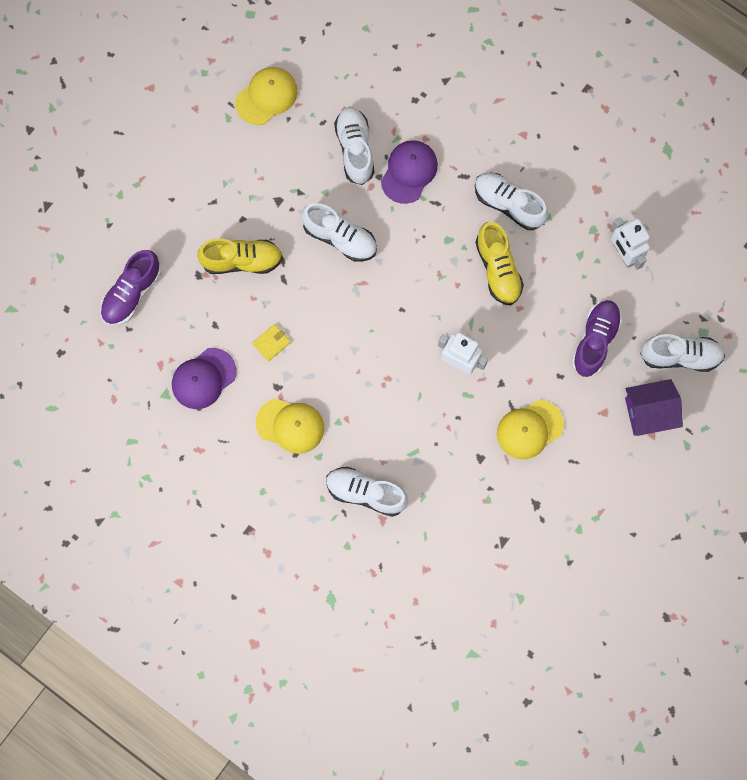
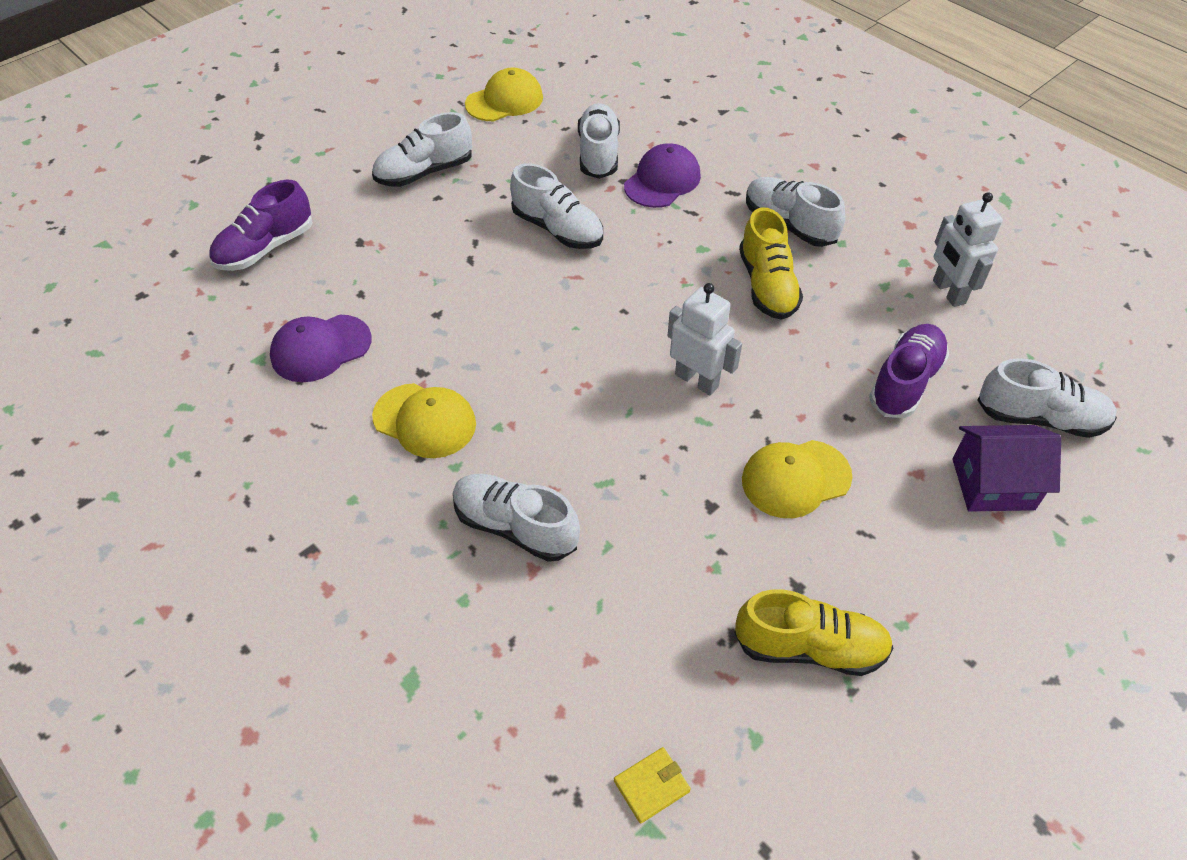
camera: 10 degrees right, 25 degrees down
(225, 193) = (424, 172): none -> white shoe
(242, 261) = (422, 235): yellow shoe -> yellow shoe (809, 647)
(271, 343) = (430, 322): yellow wallet -> yellow wallet (651, 786)

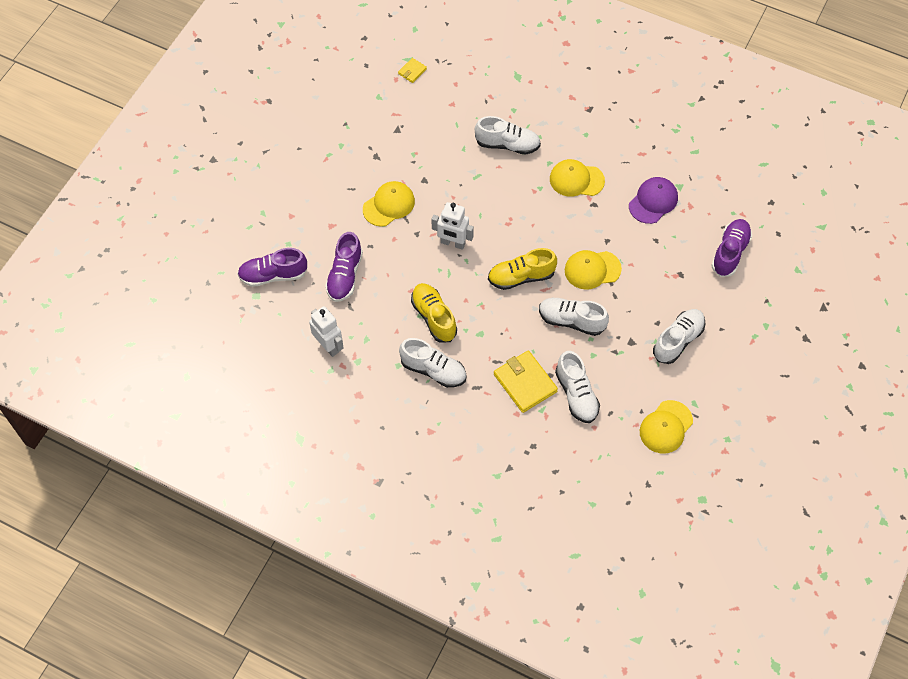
camera: 160 degrees right, 10 degrees up
(486, 281) = (592, 270): none -> yellow cap
(662, 181) = (525, 383): purple cap -> yellow wallet
(809, 647) = (365, 134): yellow shoe -> yellow shoe (521, 277)
(992, 484) = (295, 231): purple house -> none
(1040, 418) = (273, 275): white shoe -> purple shoe

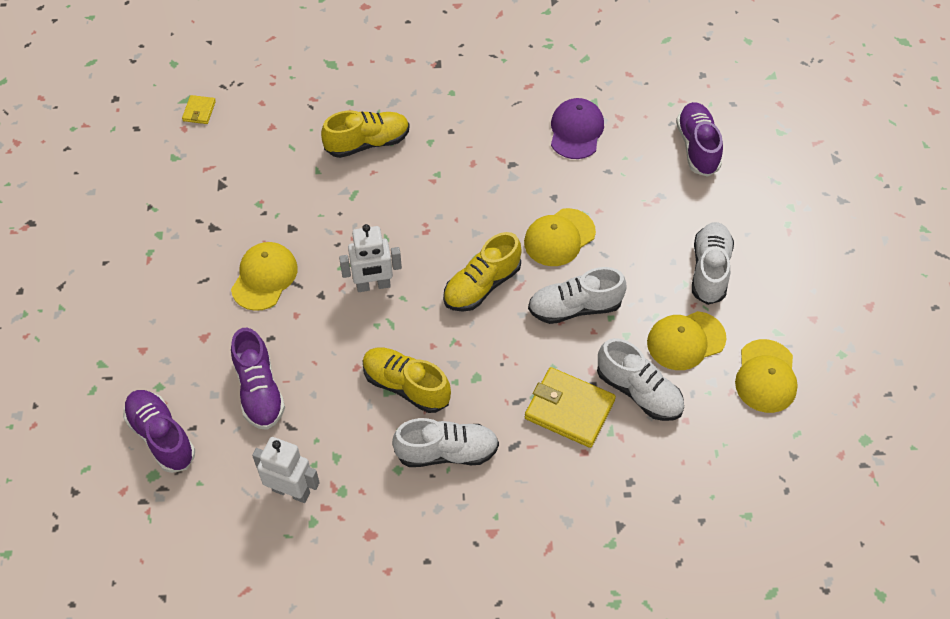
camera: 30 degrees left, 5 degrees down
(273, 275) = (161, 436): purple shoe -> purple shoe turned 90 degrees clockwise
(507, 144) = (367, 143): white shoe -> yellow shoe
(576, 180) = (474, 146): yellow cap -> yellow cap (686, 341)

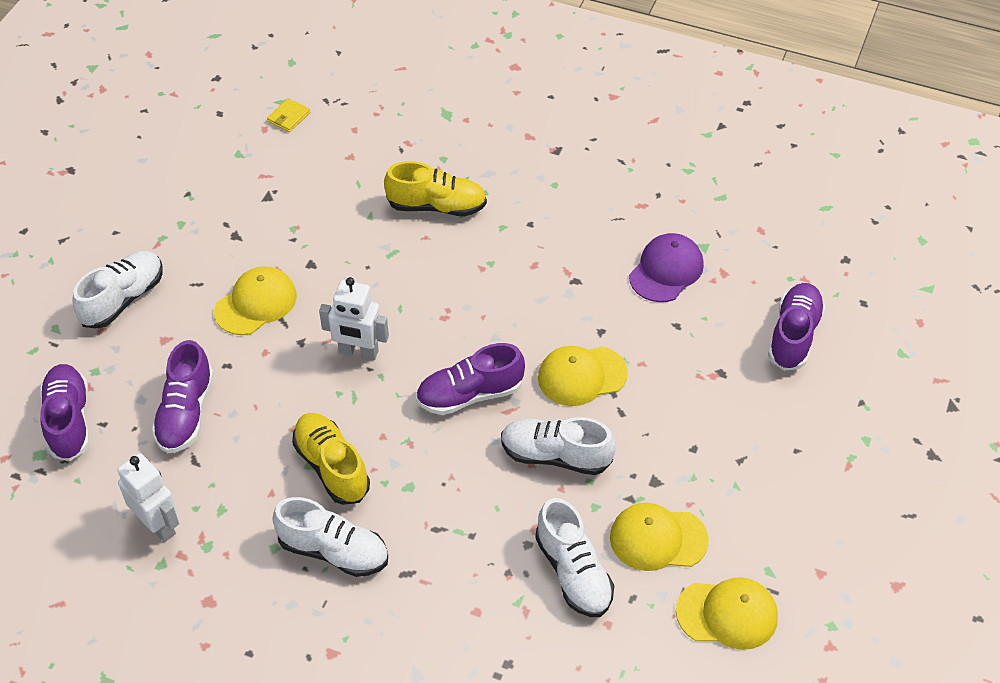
camera: 25 degrees right, 5 degrees down
(482, 285) = (470, 394): yellow shoe -> purple shoe
(569, 409) = (487, 560): yellow wallet -> none
(709, 270) = (730, 473): white shoe -> white shoe (123, 299)
(766, 376) = (727, 614): yellow cap -> yellow cap turned 120 degrees counterclockwise

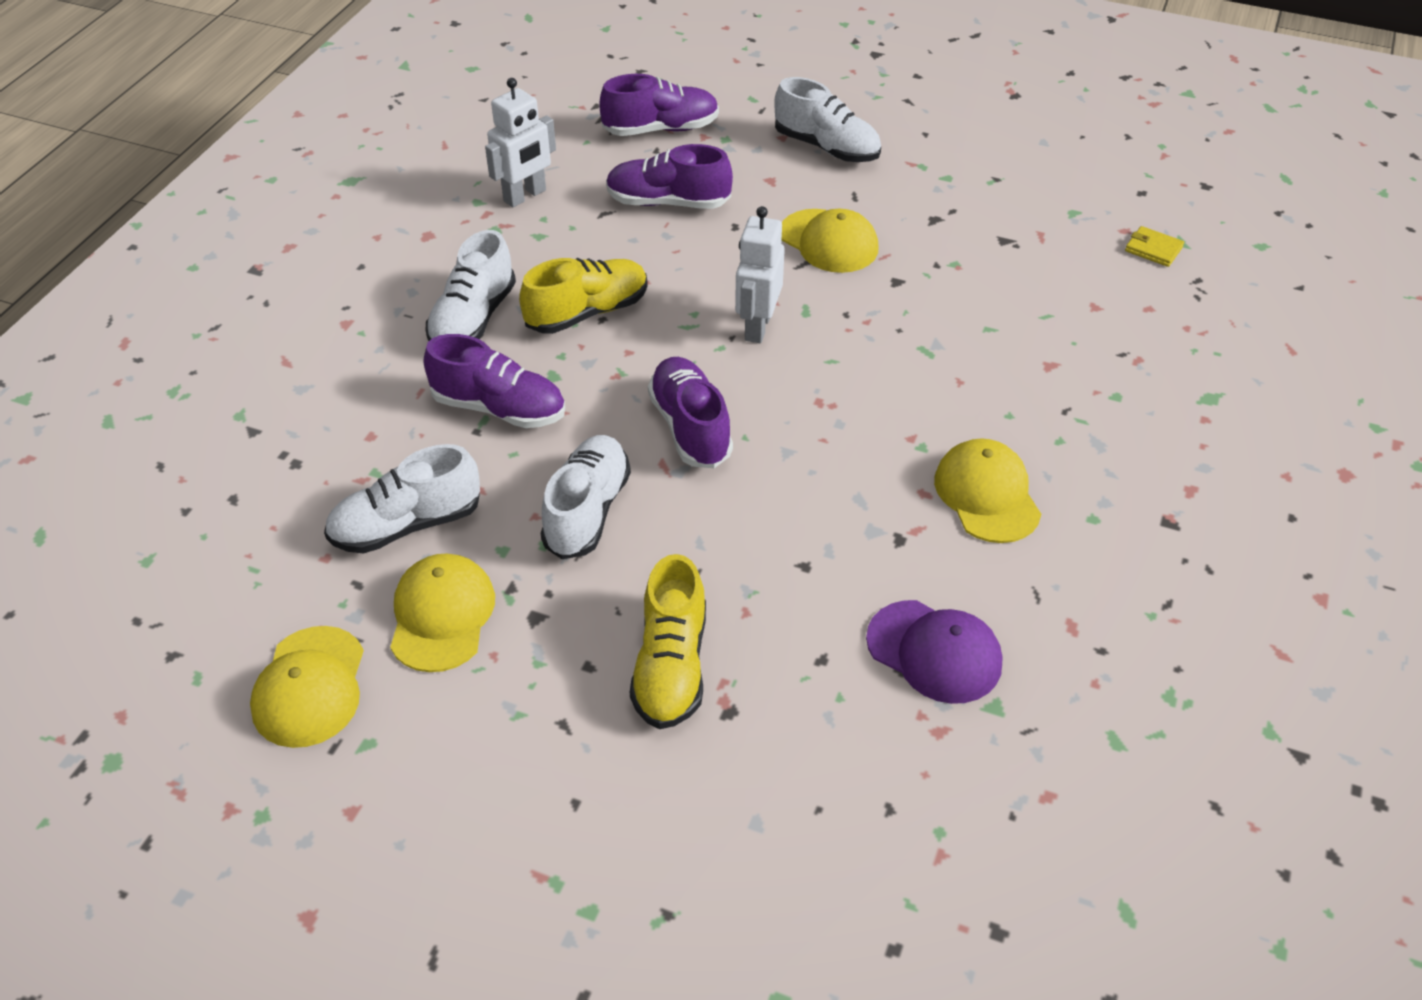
camera: 90 degrees right, 5 degrees down
(437, 206) = (1020, 391): yellow shoe -> yellow shoe (671, 667)
(582, 376) = (722, 542): yellow cap -> yellow cap (987, 495)
(793, 335) = (809, 823): purple shoe -> purple shoe (499, 408)

